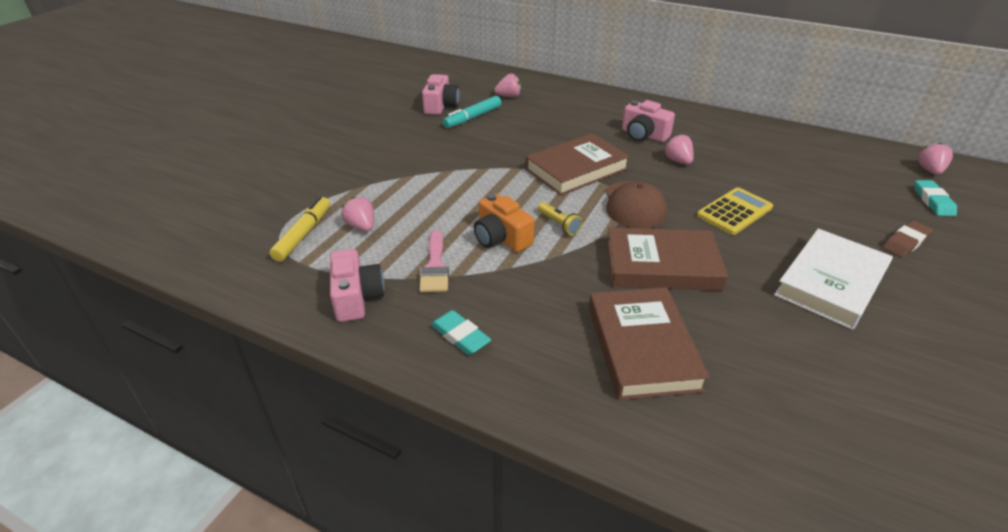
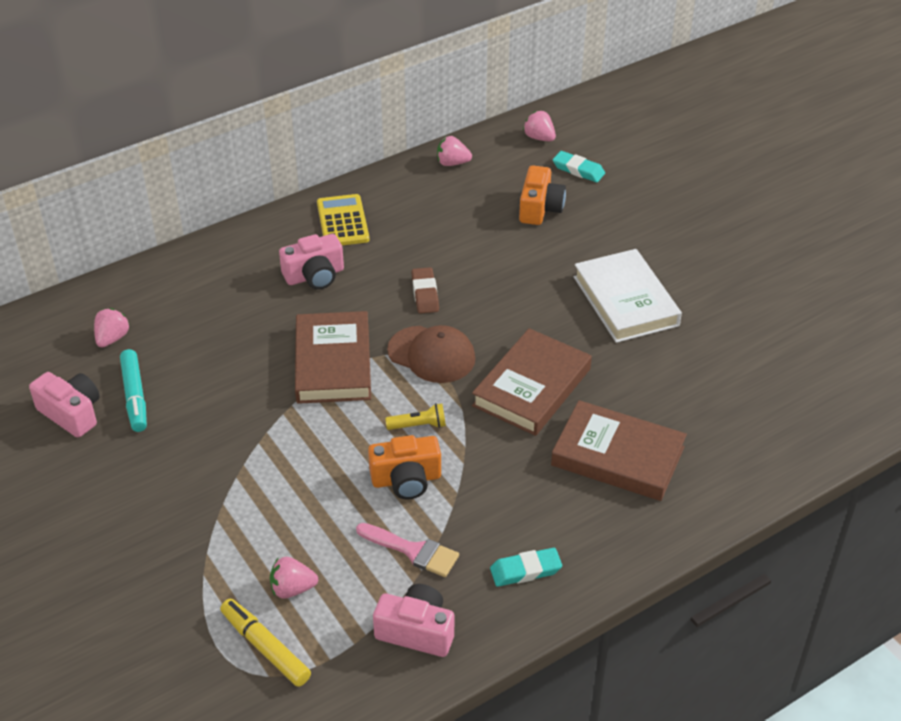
camera: 60 degrees left, 5 degrees up
(678, 161) = (385, 280): pink strawberry -> pink strawberry (452, 163)
(734, 212) = (496, 295): yellow calculator -> yellow calculator (342, 221)
(857, 198) = (540, 208): none -> orange camera
(905, 242) = (613, 225): brown eraser -> brown eraser (425, 294)

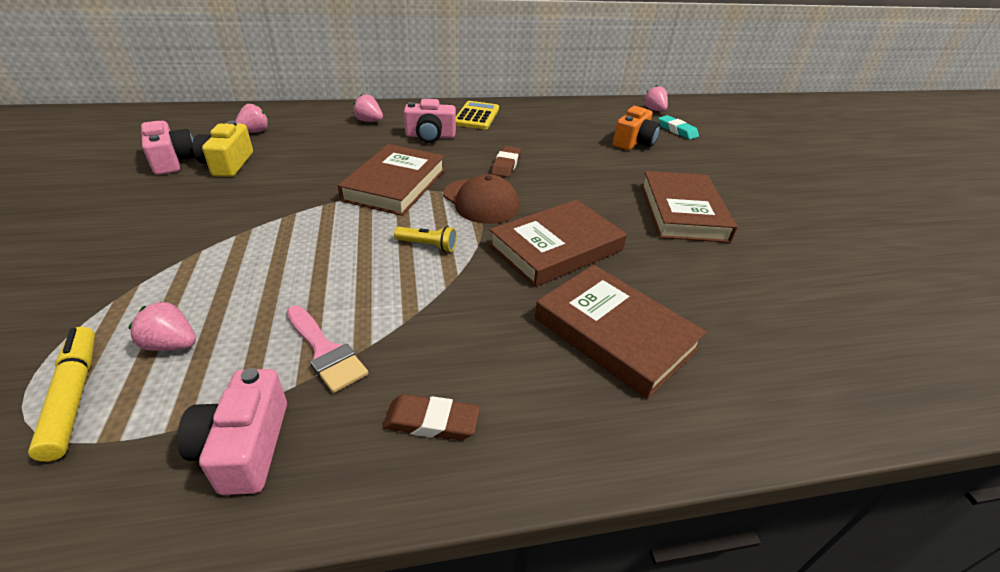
camera: 20 degrees right, 5 degrees down
(135, 396) = (228, 164): turquoise marker -> yellow camera
(406, 479) = (378, 284): orange camera -> none
(416, 631) = (244, 447): pink camera -> pink camera turned 135 degrees counterclockwise
(452, 163) = (580, 108): pink strawberry -> pink strawberry (369, 121)
(525, 570) = (431, 421): turquoise eraser -> brown eraser
(626, 301) = (682, 212): white book -> brown book

